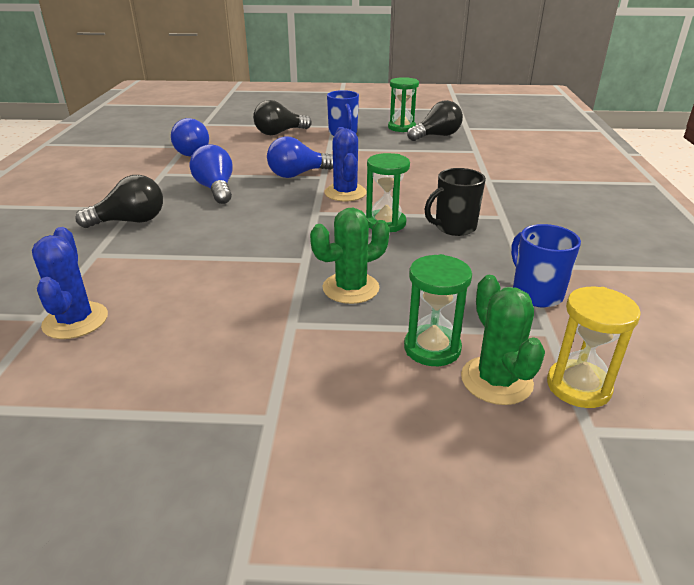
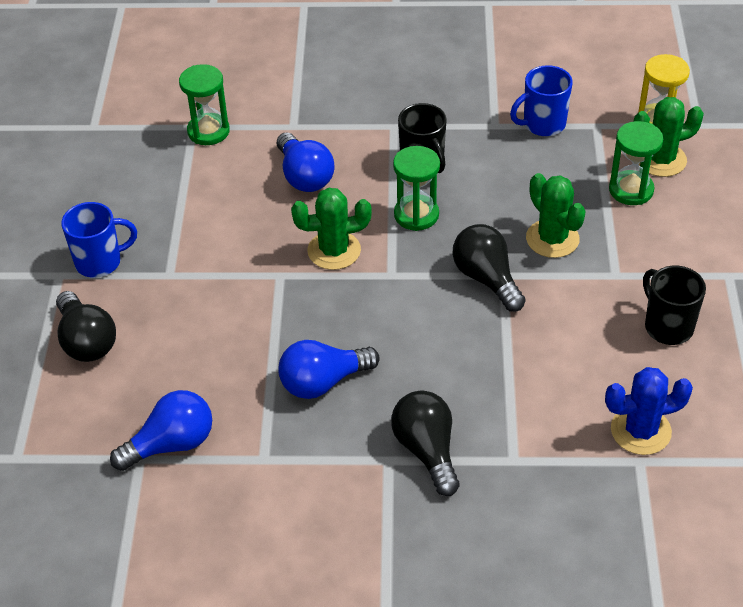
camera: 90 degrees left, 15 degrees up
(202, 353) = (667, 326): none -> black mug
(297, 174) = (272, 301): blue light bulb -> blue light bulb (304, 176)
(345, 193) = (334, 251): blue cactus -> green cactus
(401, 127) = (81, 195): green hourglass -> green hourglass (208, 131)
(436, 136) = (126, 159): black light bulb -> black light bulb (486, 279)

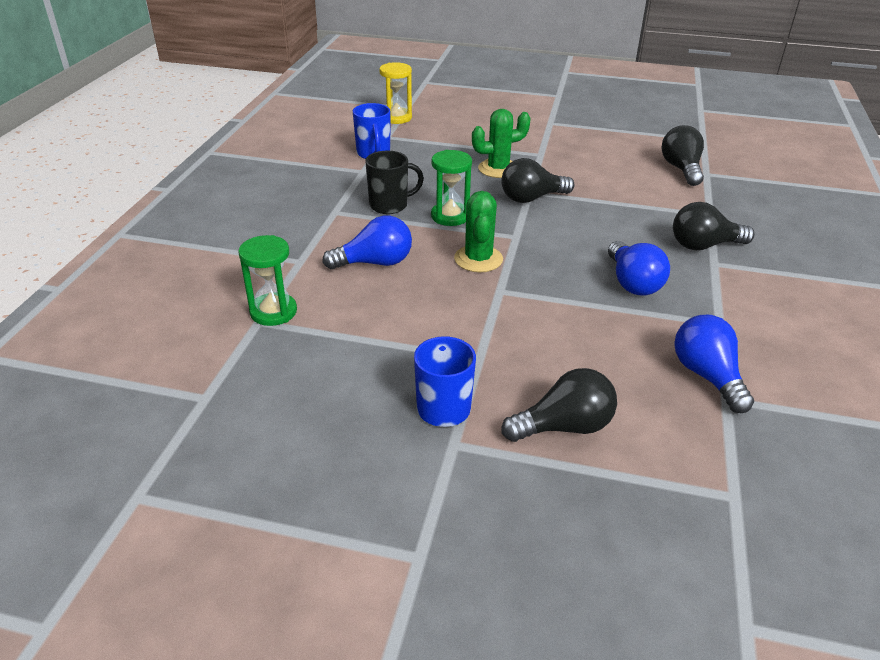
camera: 80 degrees left, 10 degrees down
(631, 190) = (460, 136): green hourglass -> none
(640, 431) = (681, 169): blue cactus -> black light bulb
(661, 160) = (435, 123): green cactus -> none
(667, 326) = (591, 146): black mug -> none

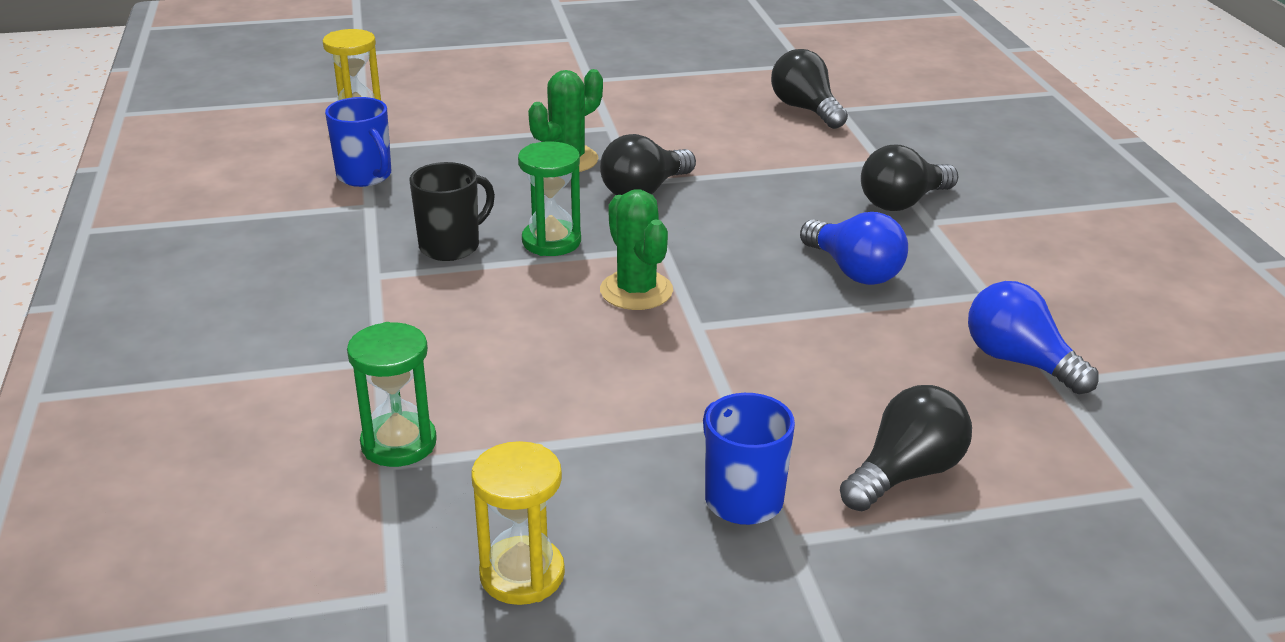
camera: 25 degrees left, 5 degrees down
(280, 410) = (522, 574): none -> yellow hourglass
(375, 263) = (495, 333): blue light bulb -> none

